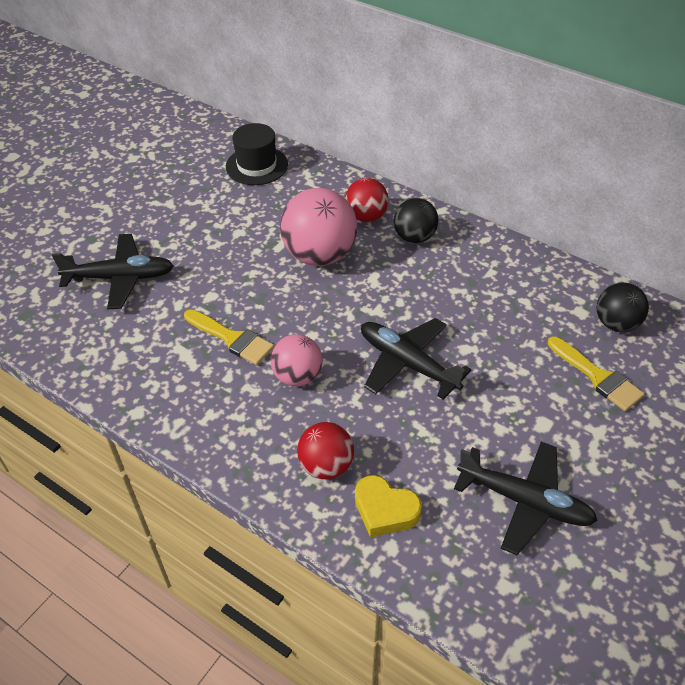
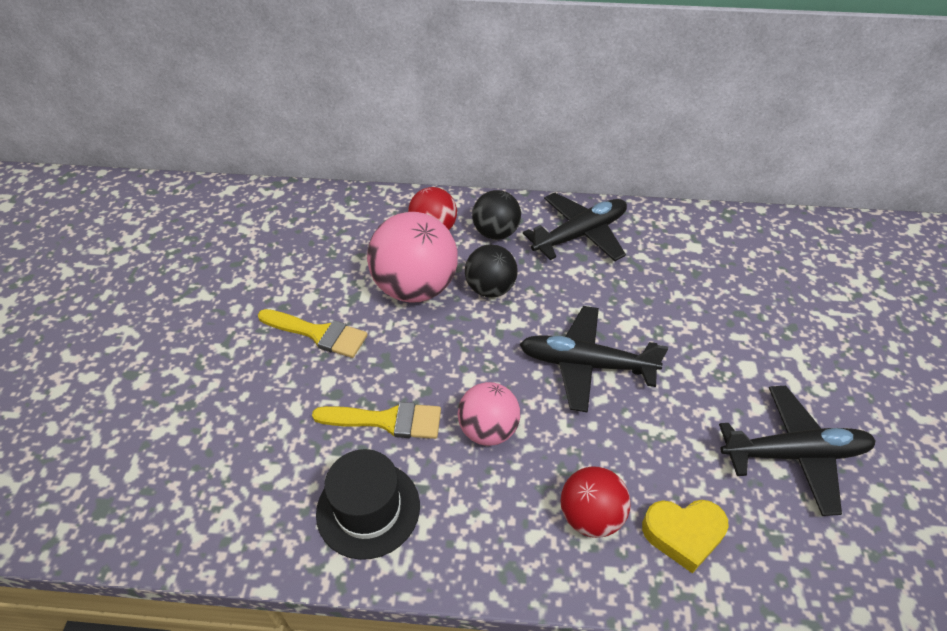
camera: 30 degrees left, 0 degrees up
(120, 278) = (201, 407): black plane -> black plane (580, 234)
(256, 165) = (278, 217): black hat -> black hat (368, 509)
(597, 377) = (755, 301): yellow brush -> yellow brush (318, 334)
(616, 323) = (730, 245): black ball -> black ball (490, 289)

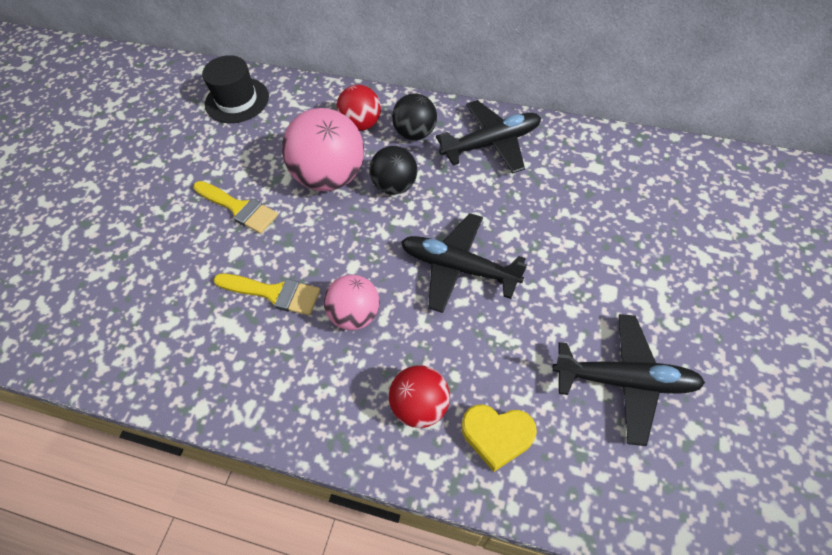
camera: 15 degrees right, 10 degrees up
(368, 509) = (238, 367): black hat -> black hat (237, 100)

